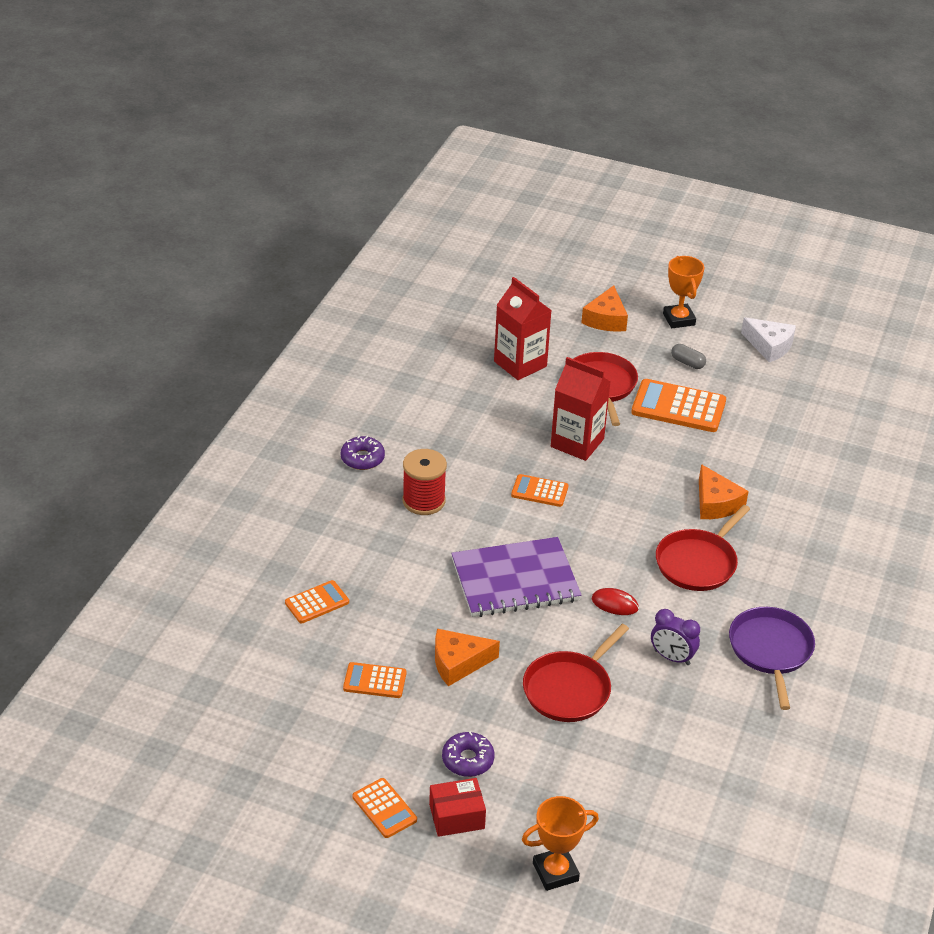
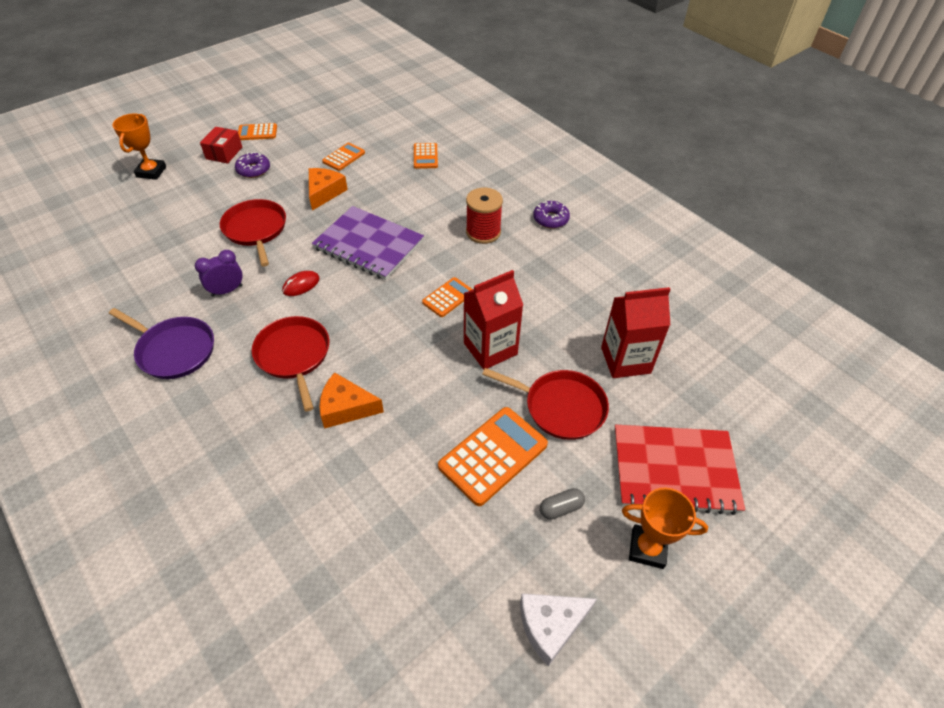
camera: 120 degrees right, 10 degrees up
(515, 580) = (368, 245): purple notebook -> purple notebook turned 75 degrees counterclockwise
(606, 319) = (674, 470): orange cheese -> red notebook

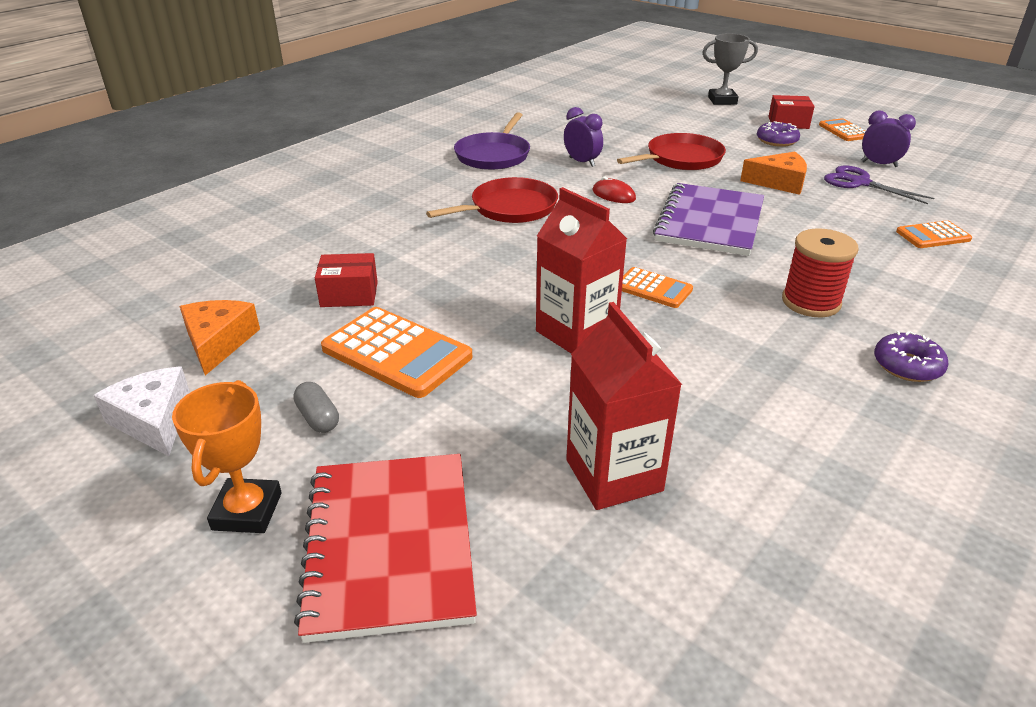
camera: 80 degrees right, 15 degrees down
(151, 172) = (722, 100): orange trophy -> grey trophy
(321, 138) = (879, 164): none -> purple clock
(344, 157) = (859, 183): orange calculator -> purple scissors
(346, 408) = (448, 247): orange cheese -> orange cheese (218, 342)
(402, 485) = (349, 294): none -> red box
(561, 407) = (491, 406): red pan -> none

